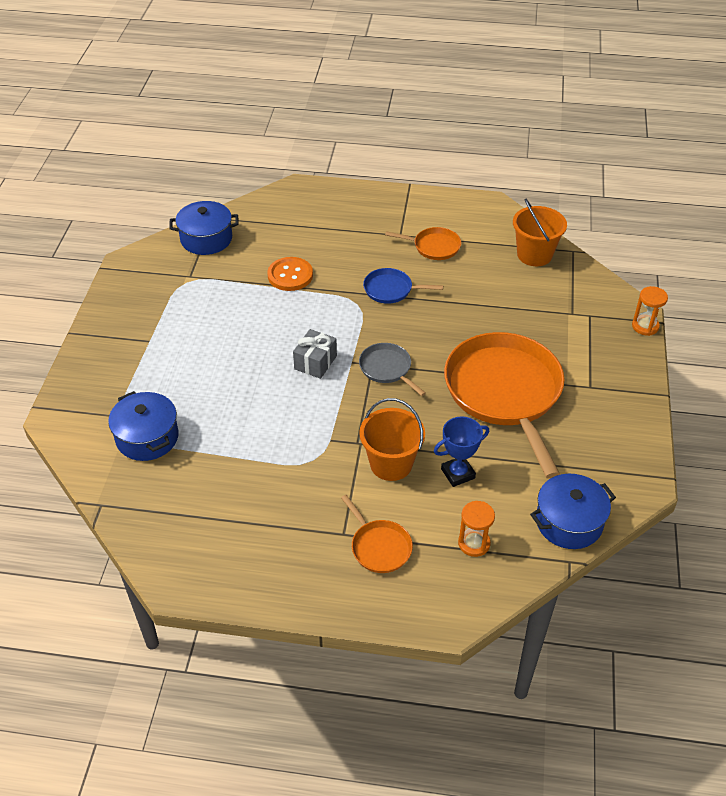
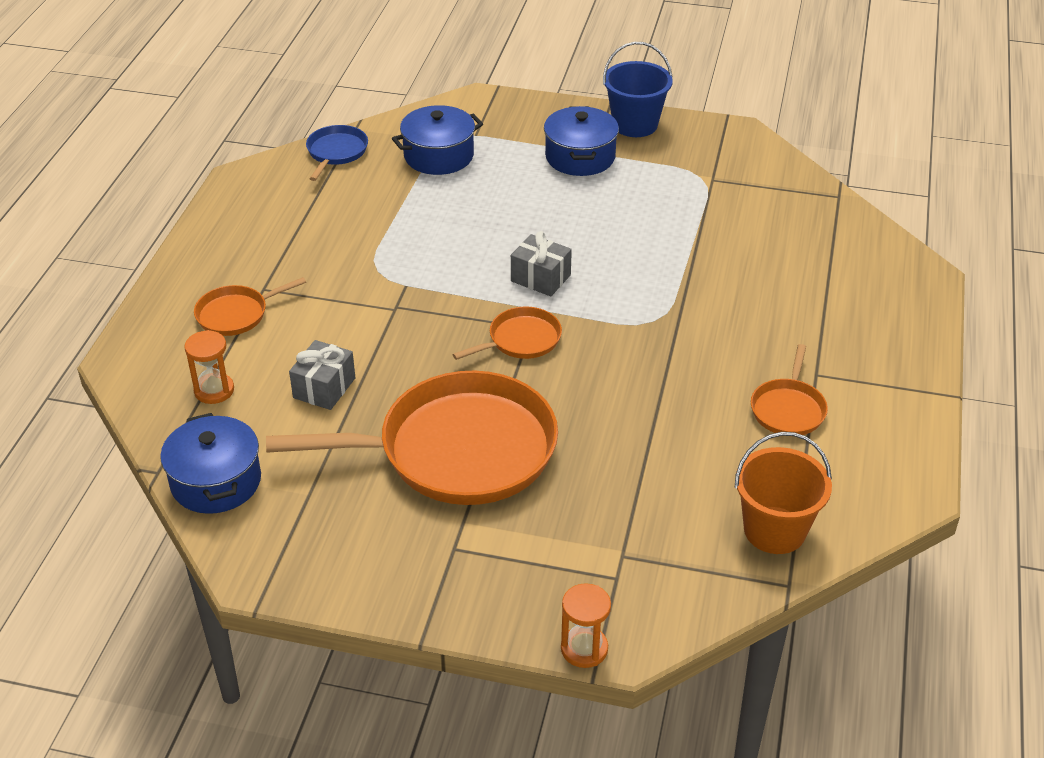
camera: 95 degrees right, 5 degrees down
(110, 318) = (635, 124): none -> blue bucket
(206, 239) = (790, 191): blue pot -> blue pot (580, 157)
(290, 275) = (715, 262): orange button -> none
(387, 368) = (521, 340): grey pan -> orange pan
(390, 290) = (684, 354): blue pan -> blue pan (336, 152)
(391, 464) = (355, 332): orange bucket -> none
(458, 473) = (324, 388): blue trophy -> grey gift

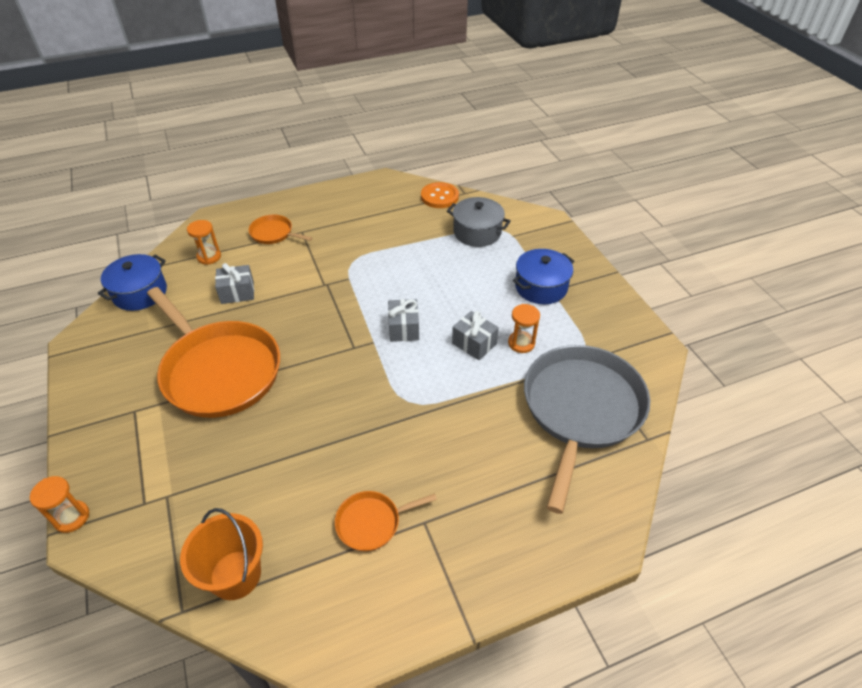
camera: 55 degrees right, 5 degrees up
(336, 152) = (439, 196): blue pan -> orange button
(438, 156) = (477, 232): blue pot -> grey pot
(521, 340) = (338, 348): orange pan -> none
(616, 239) = (474, 343): none -> grey gift
(635, 124) = (603, 294): blue bucket -> none
(648, 209) = (521, 343): none -> orange hourglass
(769, 215) = (581, 409): none -> grey pan

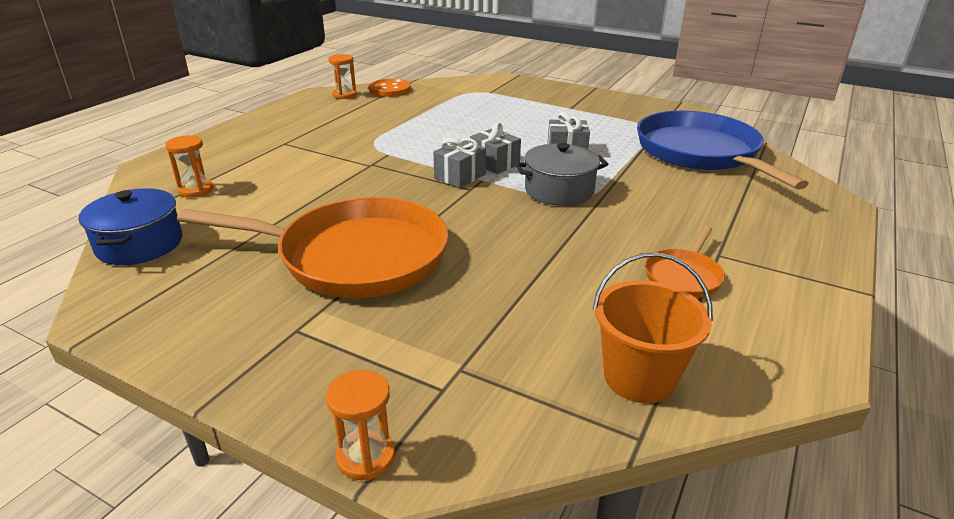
camera: 40 degrees left, 15 degrees down
(237, 292) = (279, 201): grey gift -> grey gift (460, 176)
(273, 233) = (252, 153): orange pan -> none
(477, 232) = (458, 98): grey pot -> grey pot (559, 191)
(521, 343) = (600, 138): orange hourglass -> orange hourglass (344, 95)
(541, 287) = (559, 109): blue pot -> none
(581, 409) = (700, 153): grey pan -> blue pan

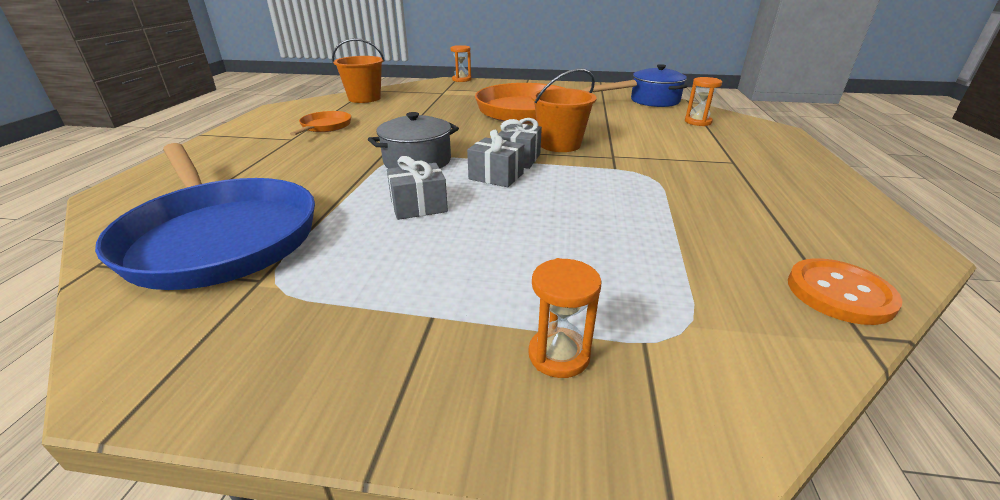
camera: 160 degrees right, 0 degrees up
(344, 95) = (867, 255): orange hourglass -> orange hourglass (559, 355)
(400, 186) = (560, 144): none -> orange bucket

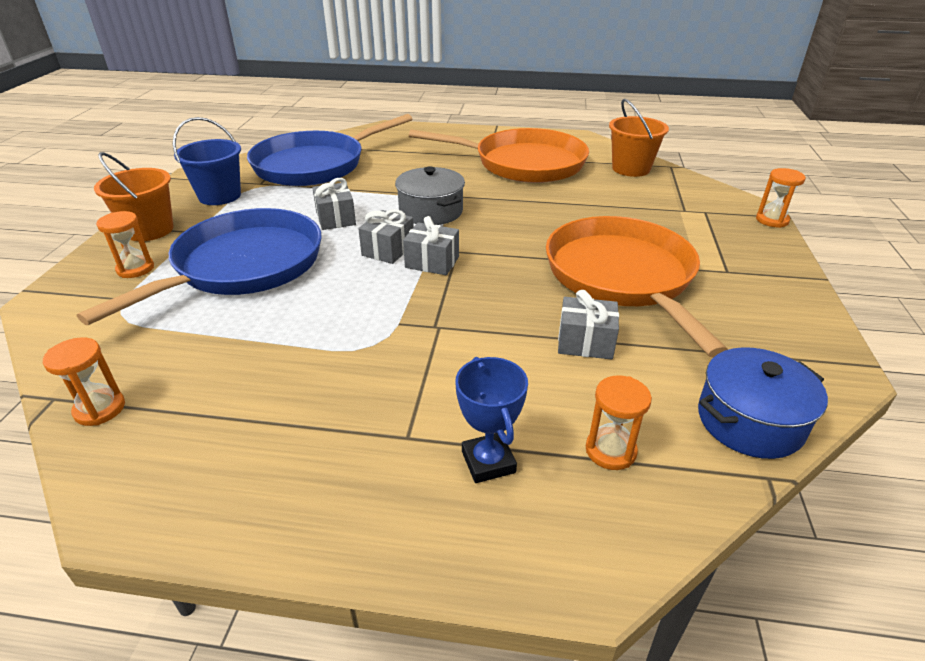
camera: 90 degrees right, 5 degrees up
(290, 317) = (219, 196): none -> blue bucket
(325, 126) = (524, 163): orange pan -> orange pan, size x2.23
(535, 253) = (243, 265): none -> blue pan
(560, 144) = (478, 290): orange bucket -> orange bucket (149, 230)
(610, 121) = (585, 342): none -> grey gift
(732, 144) = (488, 462): none -> blue trophy
(839, 293) = (100, 409): orange button -> orange hourglass

